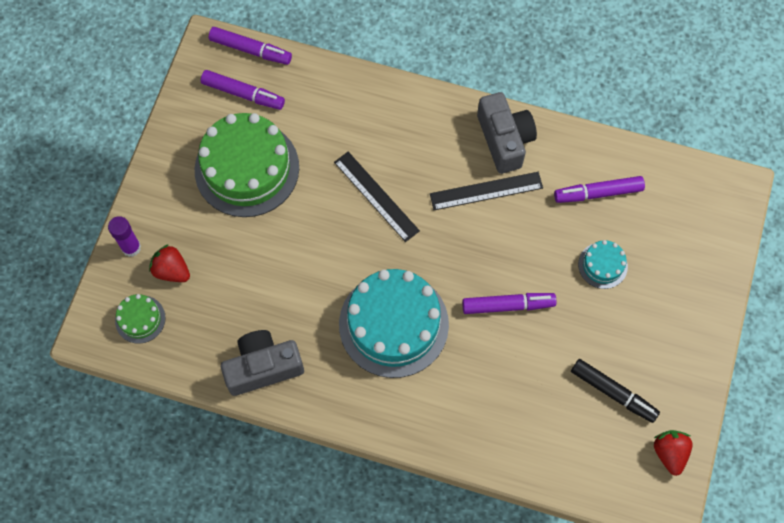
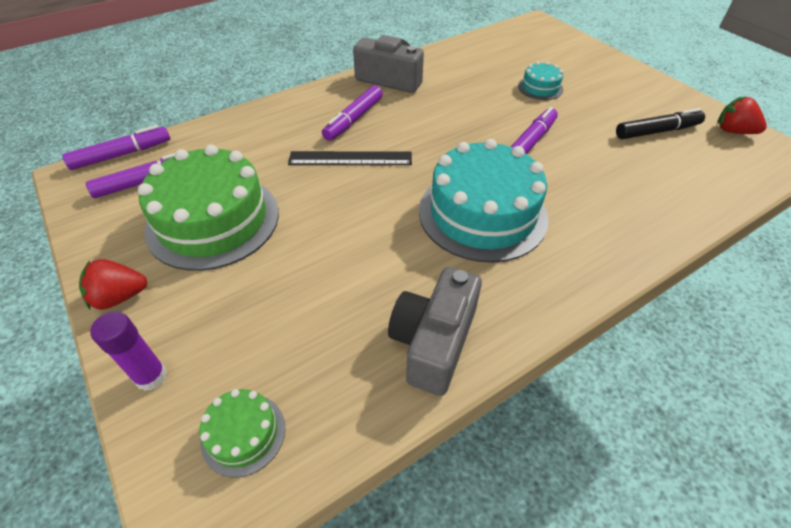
camera: 50 degrees left, 20 degrees down
(172, 270) = (228, 353): red strawberry -> red strawberry (120, 297)
(486, 191) = (419, 105): black ruler -> none
(598, 193) = (481, 65): purple marker -> purple marker (353, 119)

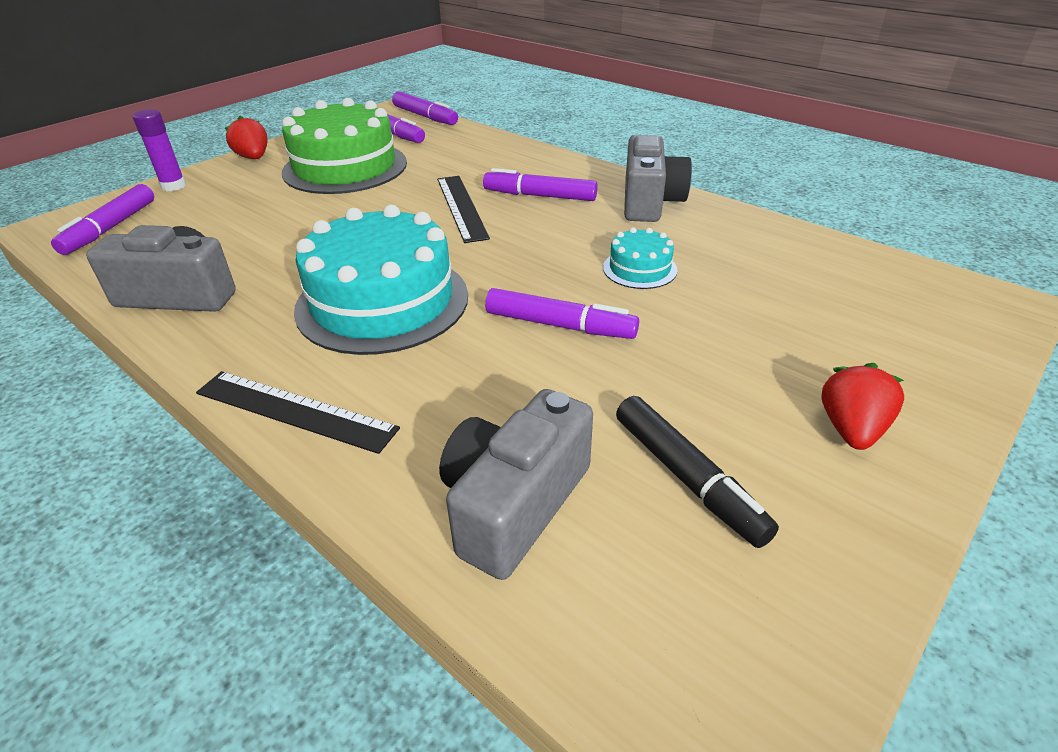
camera: 75 degrees right, 10 degrees down
(243, 434) = (110, 228): green cake -> purple marker
(540, 88) = (737, 323): turquoise cake -> turquoise cake (639, 269)
(605, 263) = (295, 410): none -> black ruler
(678, 184) = (514, 504): none -> grey camera
(733, 131) = (781, 628): red strawberry -> red strawberry (851, 429)

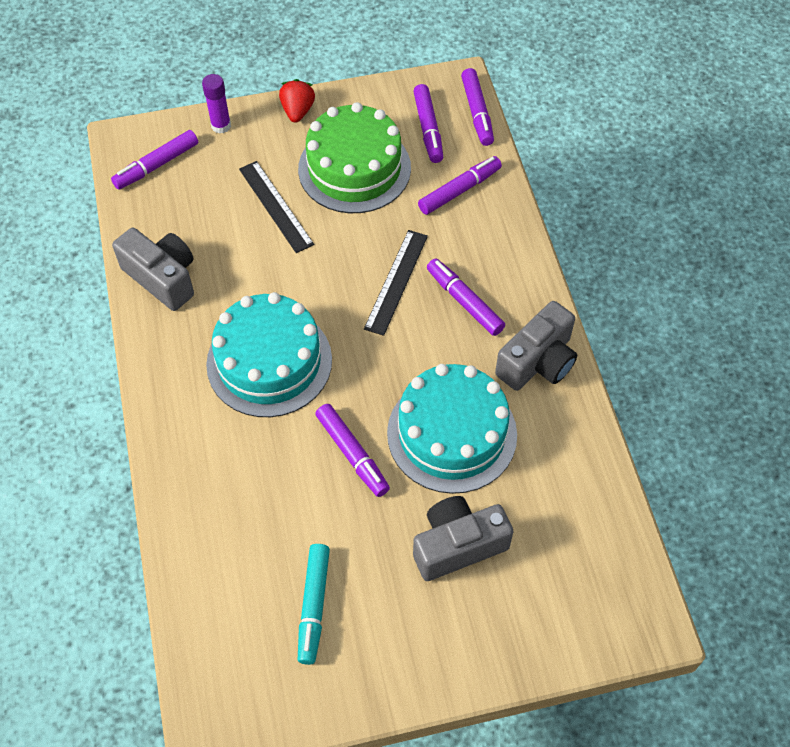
camera: 35 degrees right, 20 degrees up
(295, 410) = (167, 428): black ruler -> black ruler (276, 206)
(458, 149) = (459, 190): none -> purple marker
(514, 504) = (223, 562): grey camera -> grey camera (458, 545)
(639, 269) = (452, 433): turquoise cake -> turquoise cake, size x2.19
(687, 478) = (313, 606): black marker -> turquoise marker
(851, 429) = (427, 639): red strawberry -> none

